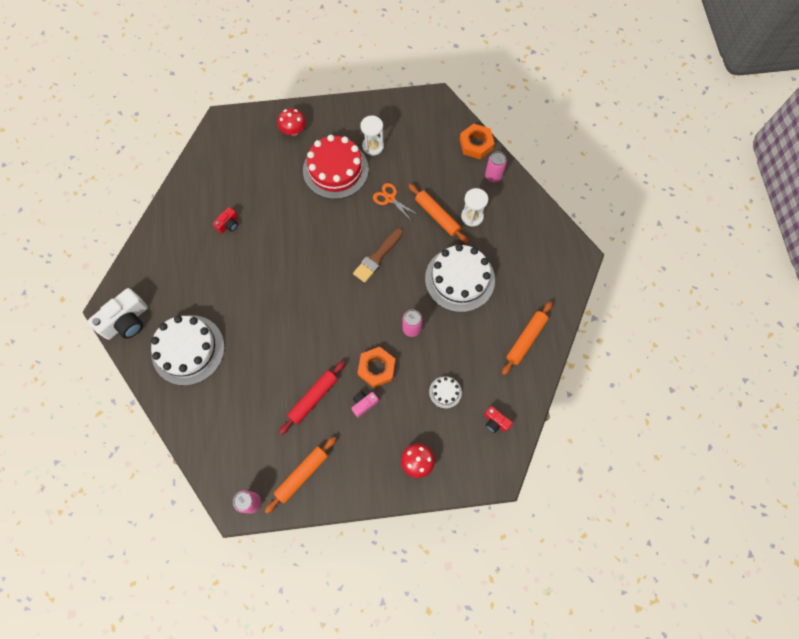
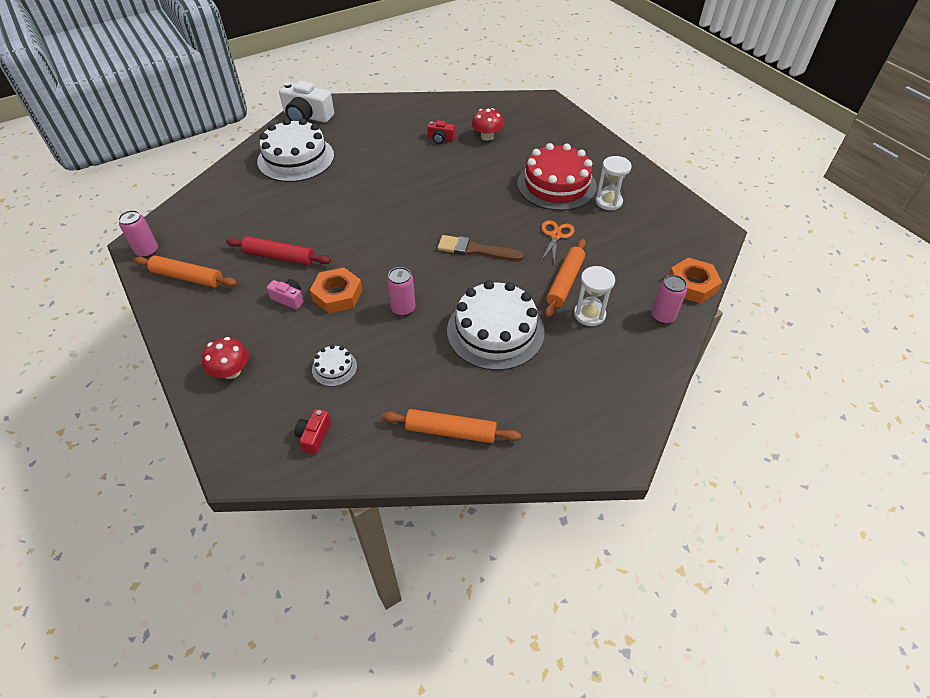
camera: 65 degrees right, 20 degrees down
(293, 130) = (576, 143): red mushroom -> red mushroom (487, 136)

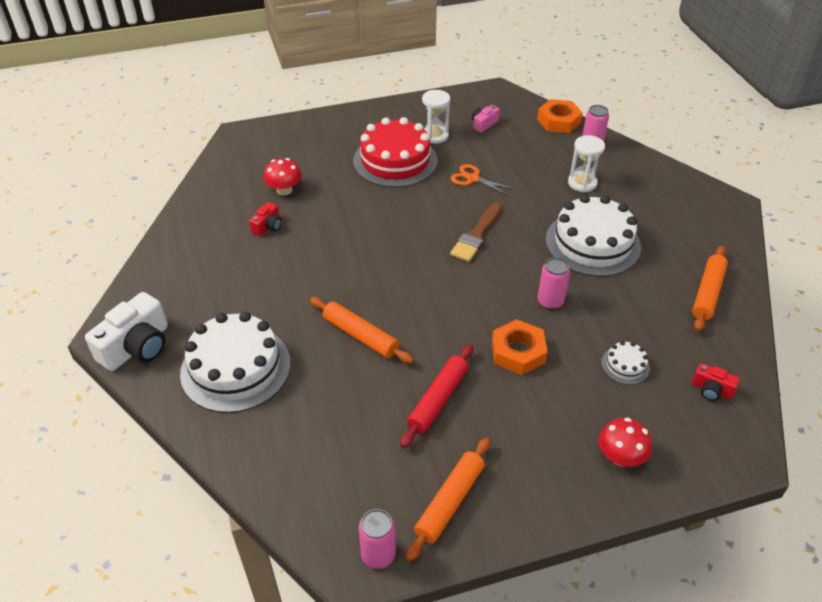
camera: 75 degrees left, 5 degrees down
(288, 299) = (514, 396): pink camera -> pink camera (483, 124)
(565, 282) = (538, 188): orange rolling pin -> orange rolling pin (360, 336)

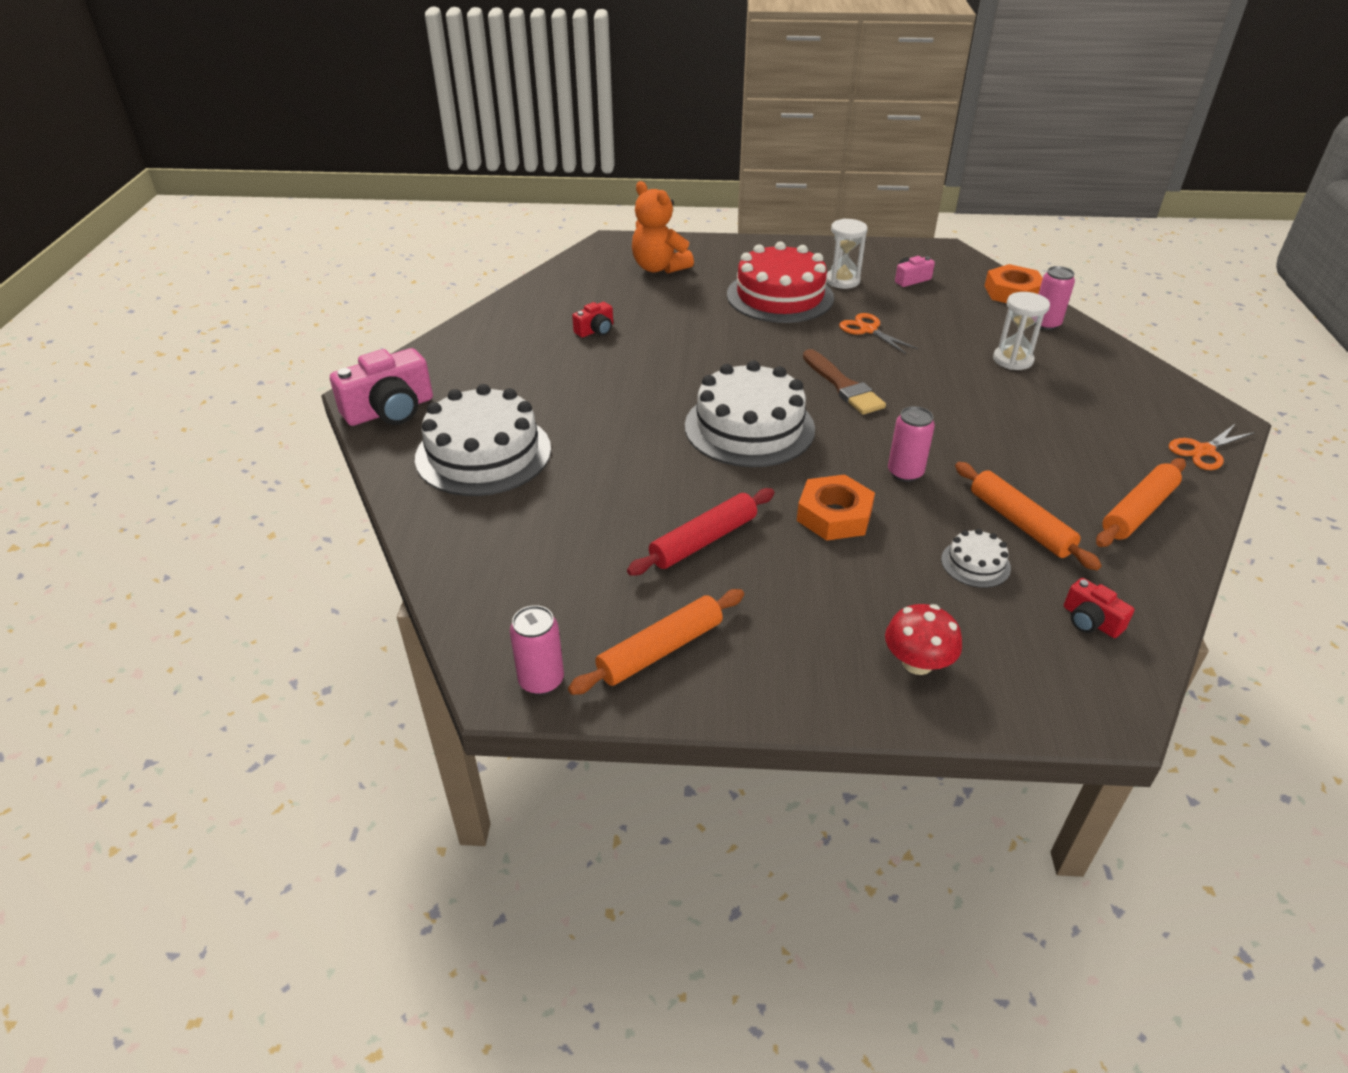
camera: 20 degrees right, 5 degrees down
(137, 347) = (390, 410): white camera -> pink camera
(284, 190) = (633, 300): red mushroom -> none
(289, 152) = (659, 268): none -> orange teddy bear
(360, 336) = (643, 455): orange rolling pin -> orange rolling pin (1020, 523)
(476, 235) = (843, 386): brown brush -> brown brush turned 75 degrees counterclockwise
(592, 243) = (995, 424): white cake -> white cake (749, 427)
(729, 232) = (1203, 451): none -> orange scissors

